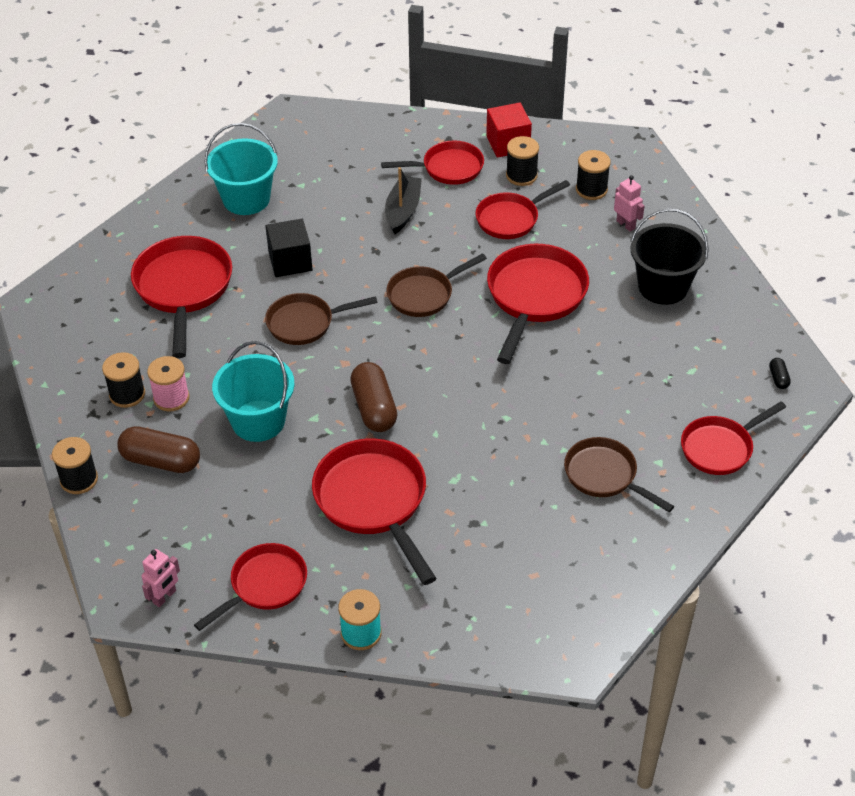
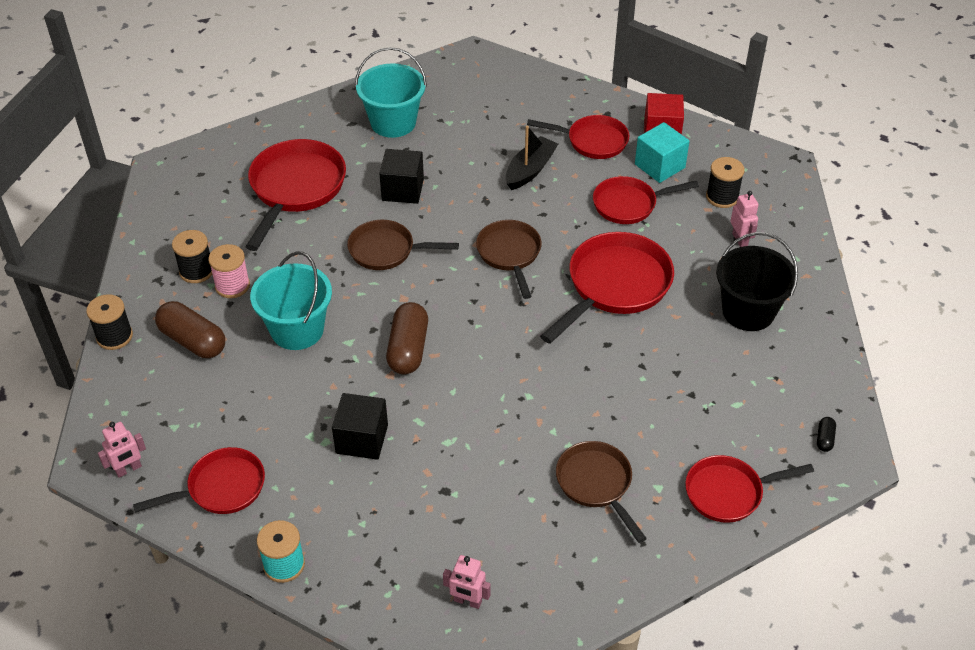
camera: 20 degrees right, 0 degrees up
(374, 501) = (362, 439): red pan -> black cube
(424, 294) = (510, 254): brown pan -> brown pan turned 90 degrees clockwise
(521, 175) = (659, 166): black spool -> turquoise cube
(542, 610) = (467, 601): none -> pink robot

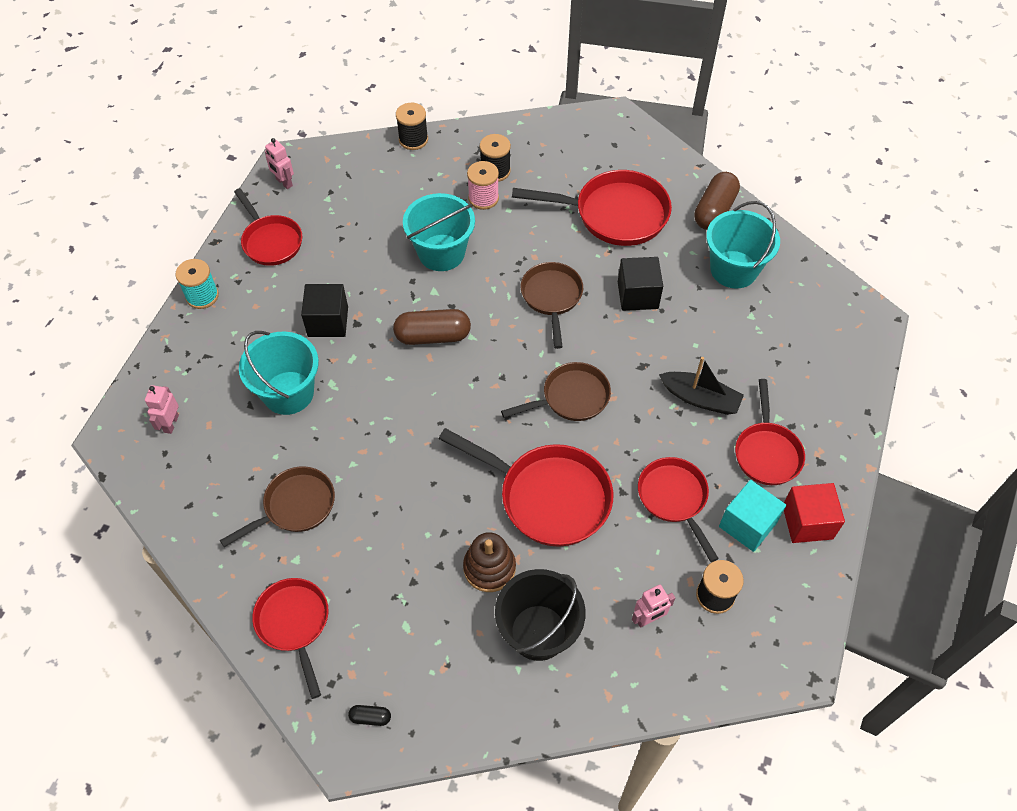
camera: 80 degrees right, 10 degrees up
(193, 341) = (417, 188): brown capsule -> brown capsule (714, 210)
(451, 482) = (288, 393): none -> turquoise bucket
(683, 336) = (489, 568): none -> brown stacking toy

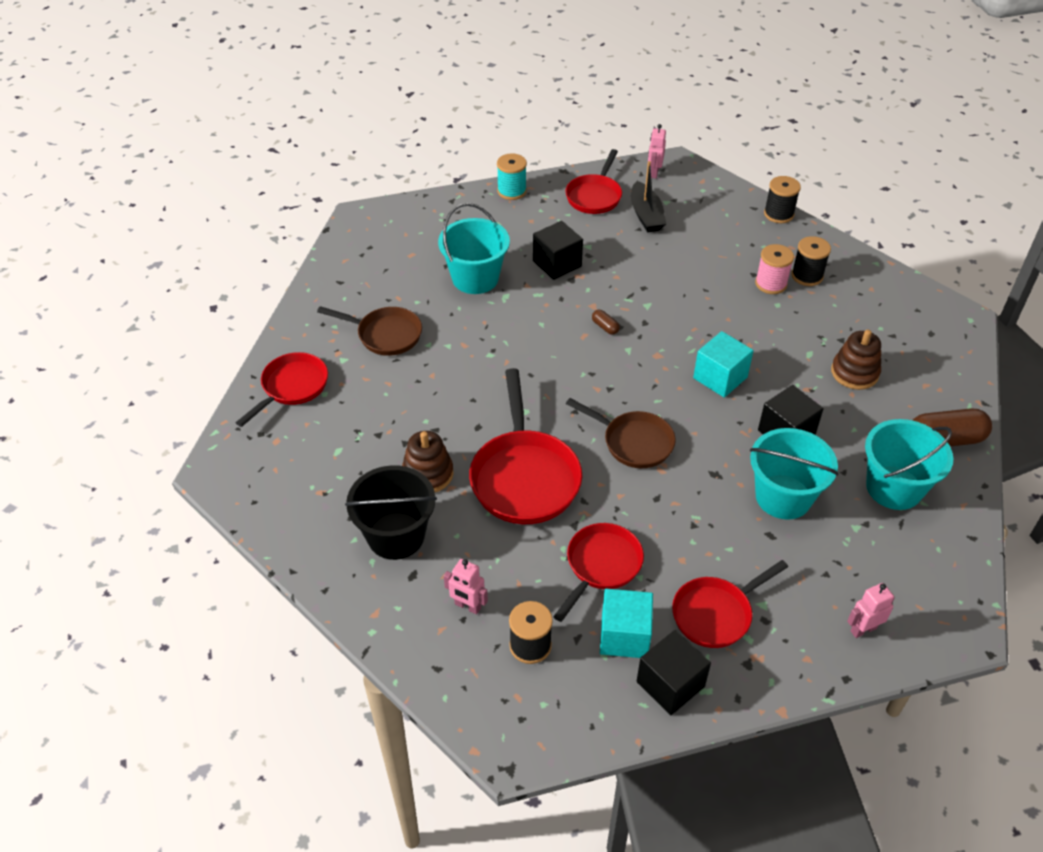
camera: 55 degrees right, 10 degrees down
(171, 423) = (395, 237): pink robot -> pink robot (863, 629)
(370, 717) = (249, 470): black capsule -> none
(433, 336) = (605, 327): brown capsule -> brown capsule, size x0.45
(441, 253) = (688, 289): turquoise bucket -> turquoise bucket (783, 497)
(552, 297) = (720, 377): brown pan -> turquoise cube
(614, 214) = (854, 373): red pan -> brown stacking toy
(700, 398) = (723, 533): black boat -> black boat (646, 215)
(807, 522) = (670, 684): red cube -> black cube

